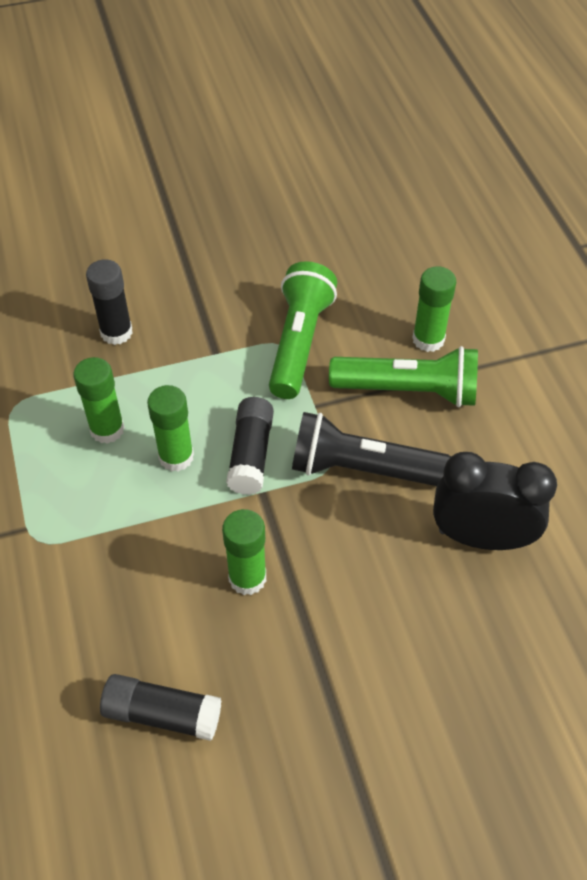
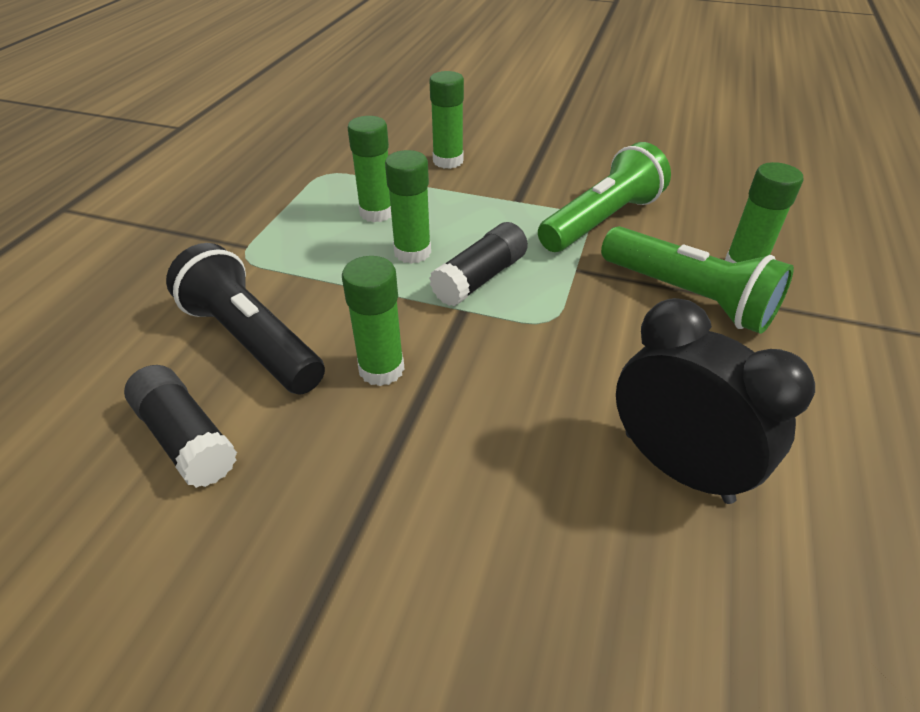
camera: 35 degrees right, 10 degrees down
(116, 332) = (448, 161): black glue stick -> green glue stick
(362, 469) = (582, 337): black flashlight -> black flashlight (252, 341)

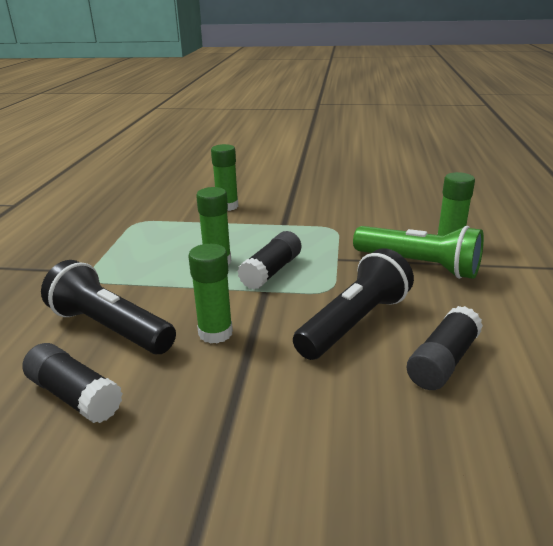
camera: 10 degrees left, 15 degrees down
(376, 213) = (183, 241): green glue stick -> none
(570, 382) = (354, 323): none -> black flashlight
(601, 221) = (346, 230): green flashlight -> none
(677, 466) = (443, 361): black clock -> black glue stick

